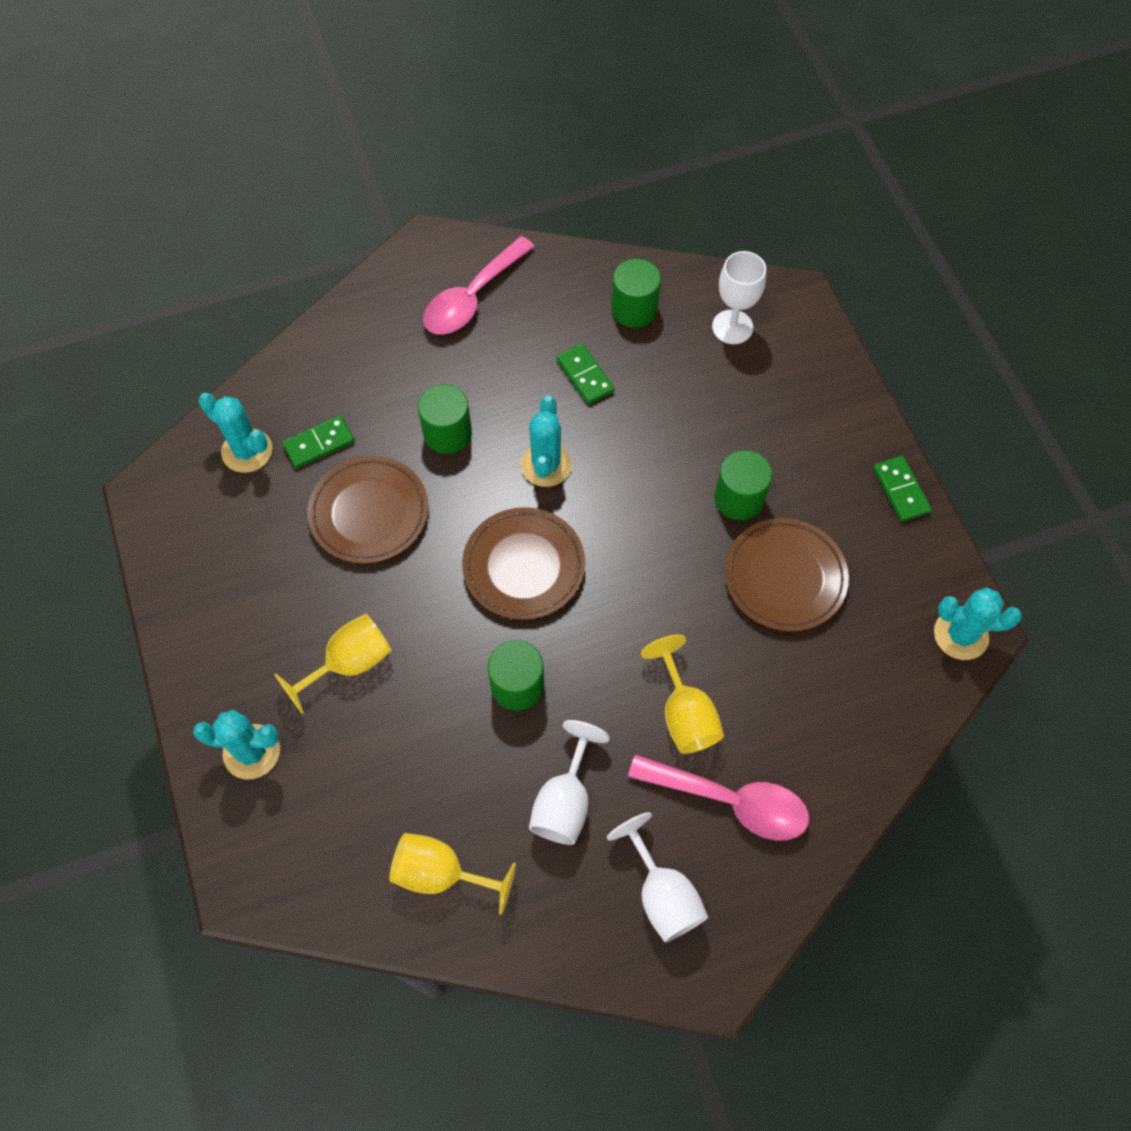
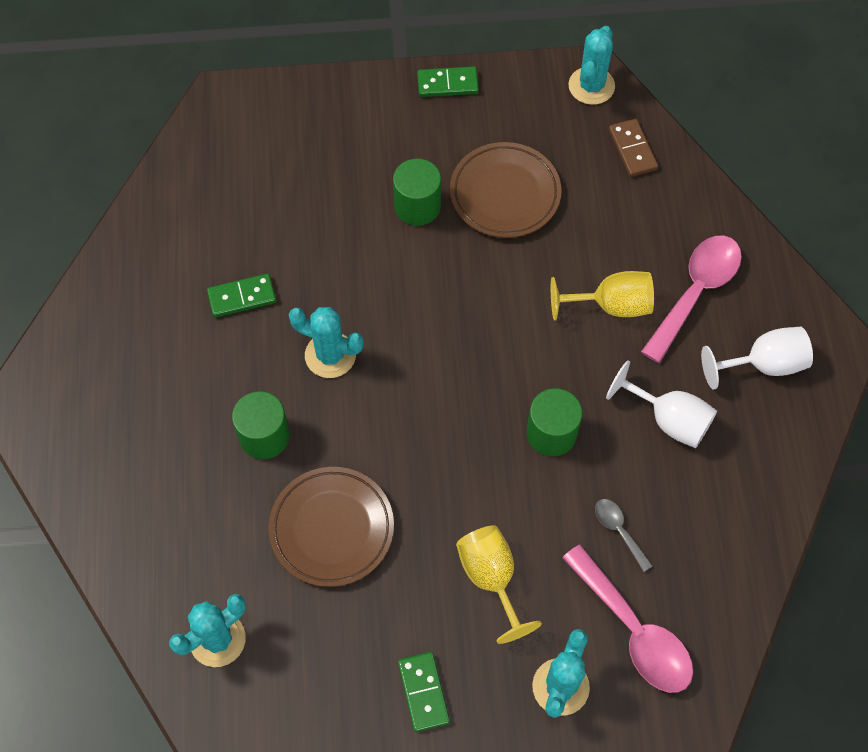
camera: 75 degrees left, 0 degrees up
(319, 444) = (234, 563): green domino -> green domino (423, 692)
(425, 774) = (619, 530): none -> grey spoon
(441, 873) = (713, 536): yellow goblet -> none
(472, 298) = (108, 377): pink spoon -> pink spoon (634, 631)
(524, 566) = (433, 400): brown plate -> none
(634, 309) = (181, 235): green cylinder -> none
(732, 327) = (234, 159): white goblet -> none
(893, 696) = (632, 149): none -> brown domino

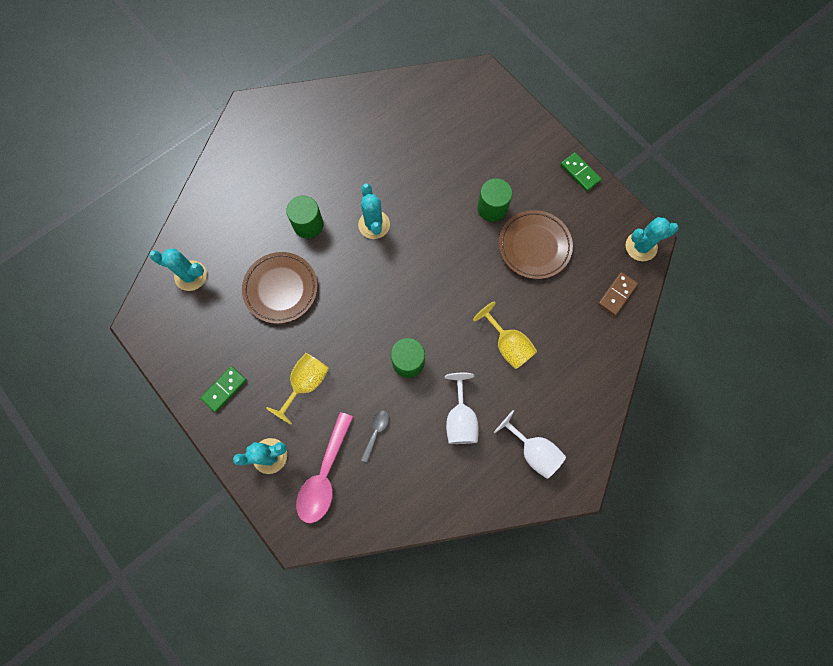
camera: 55 degrees right, 10 degrees up
(242, 297) = (376, 162): green domino -> none
(695, 292) = (551, 385): pink spoon -> none

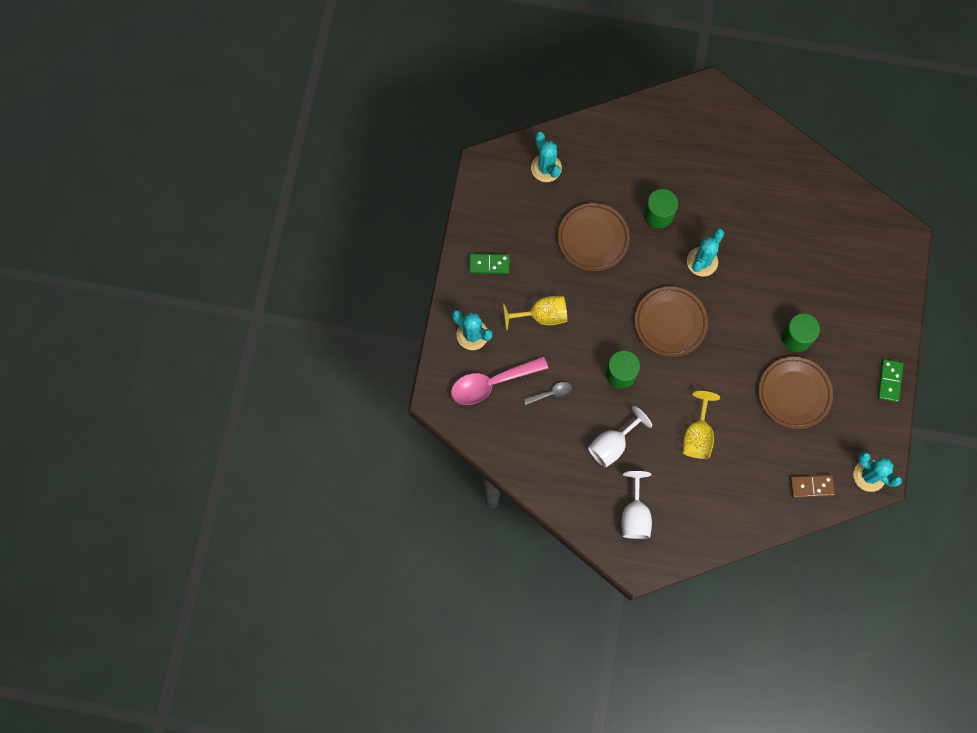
camera: 50 degrees right, 0 degrees up
(400, 289) = (670, 323): none -> brown plate

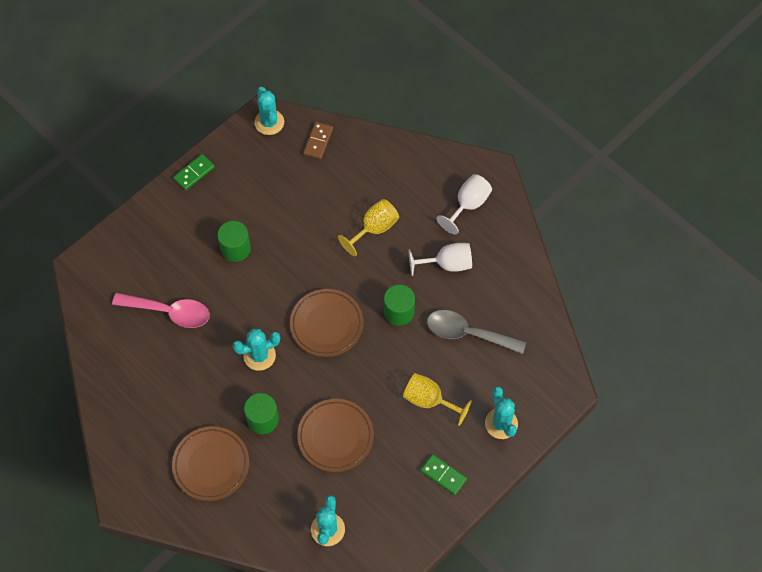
camera: 145 degrees left, 10 degrees down
(491, 383) = (512, 373): pink spoon -> pink spoon (169, 312)
(551, 393) = (467, 333): grey spoon -> grey spoon, size x2.04
(794, 394) = (274, 210): brown plate -> brown plate (211, 465)
(811, 486) = (318, 141): brown domino -> brown domino turned 75 degrees clockwise

